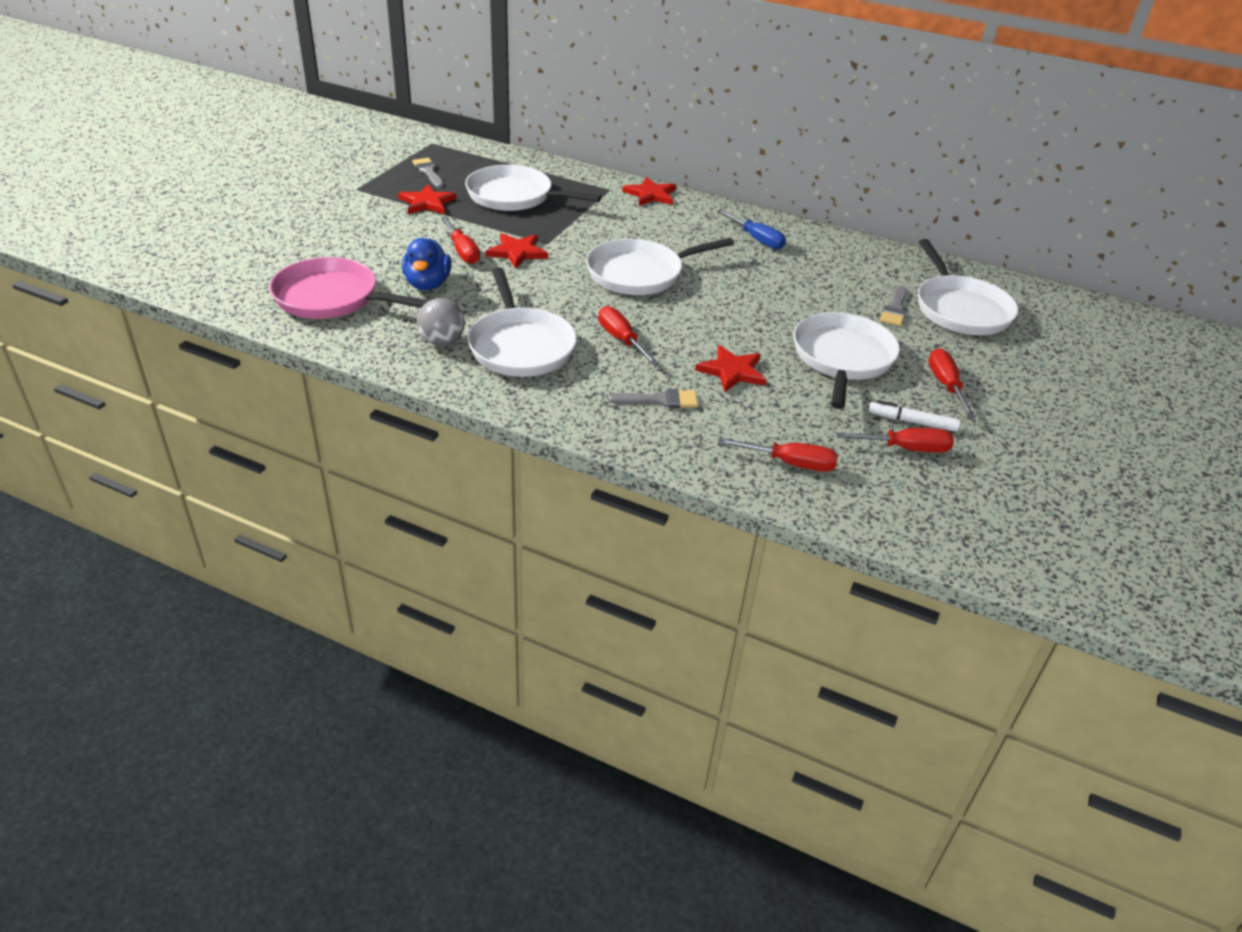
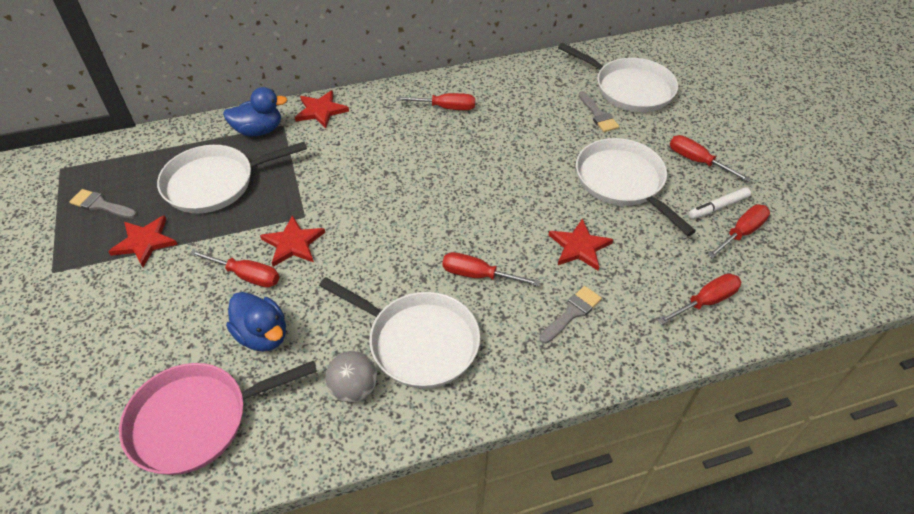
camera: 40 degrees left, 10 degrees up
(587, 184) = (259, 130): none -> blue duck
(639, 274) = (410, 199): white pan -> none
(756, 239) = (445, 108): blue screwdriver -> red screwdriver

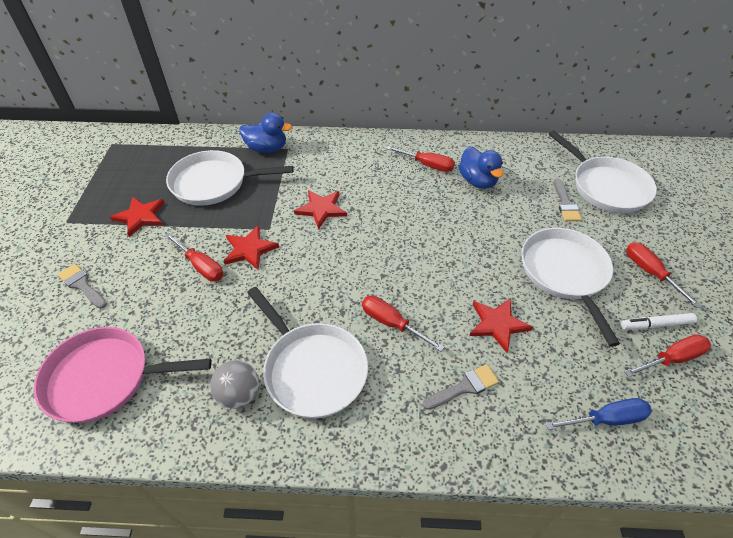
camera: 20 degrees right, 0 degrees up
(100, 205) = (124, 179): grey brush -> grey brush (82, 285)
(263, 335) = (189, 321): blue duck -> blue duck (477, 181)
(321, 111) = (322, 144): red star -> red star (321, 209)
(705, 302) = (606, 419): red screwdriver -> blue screwdriver

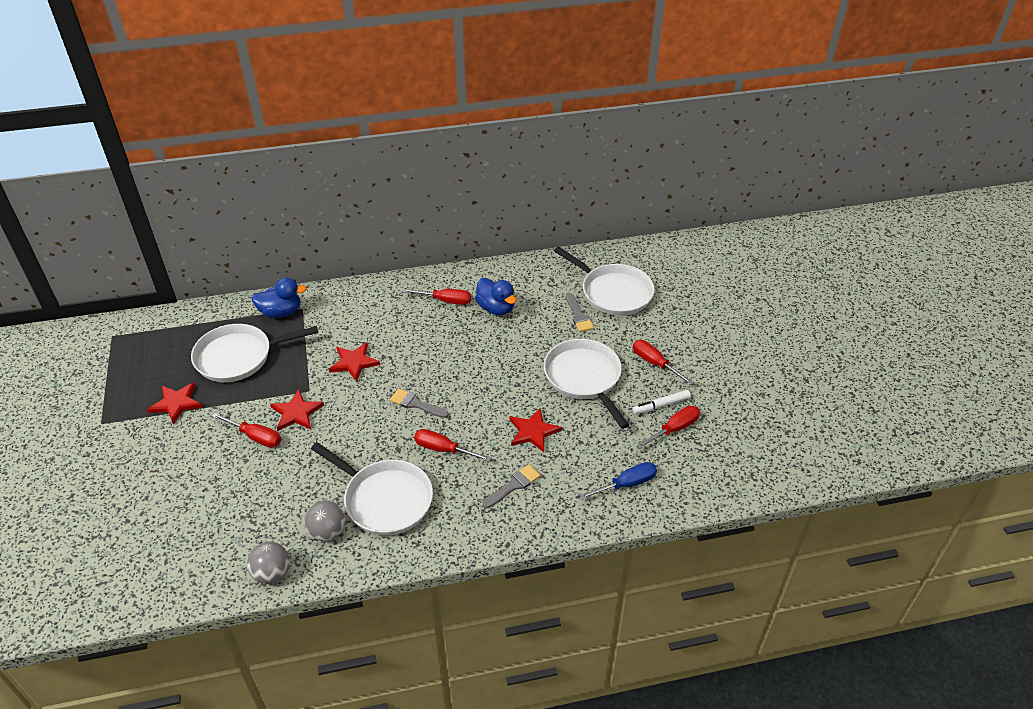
camera: 15 degrees left, 5 degrees down
(82, 285) = (146, 476): grey brush -> grey brush (415, 404)
(104, 378) = (203, 546): pink pan -> none
(162, 432) = (272, 573): none -> grey ball

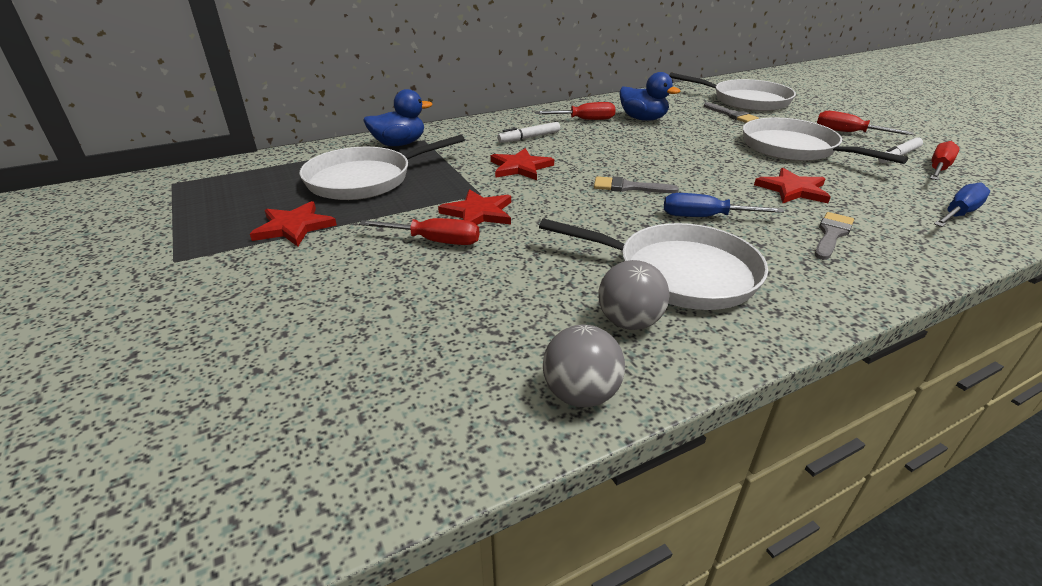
camera: 15 degrees left, 10 degrees down
(384, 321) = (529, 137): none -> white marker
(444, 449) = (705, 217): red screwdriver -> blue screwdriver

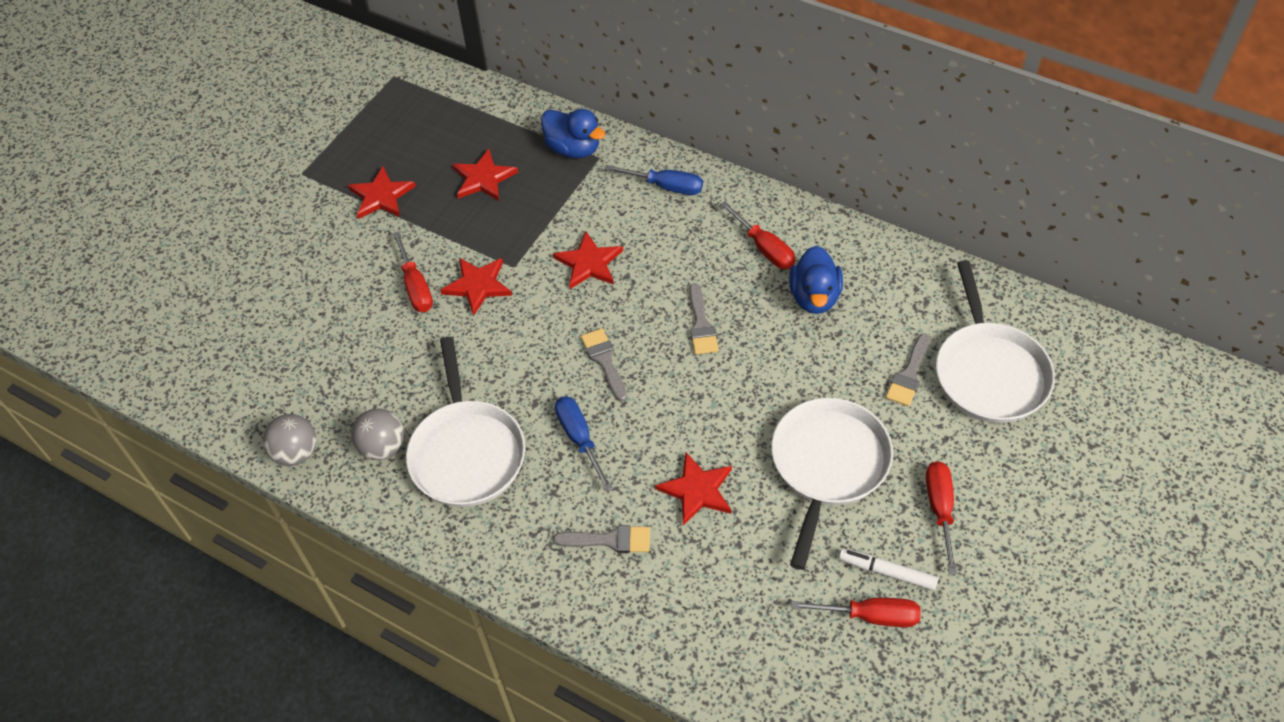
camera: 60 degrees right, 20 degrees up
(364, 179) = (483, 178): white pan -> red star
(529, 137) = (670, 230): white marker -> none
(630, 150) = (701, 325): none -> grey brush
(958, 214) = (736, 640): blue screwdriver -> blue screwdriver (665, 186)

